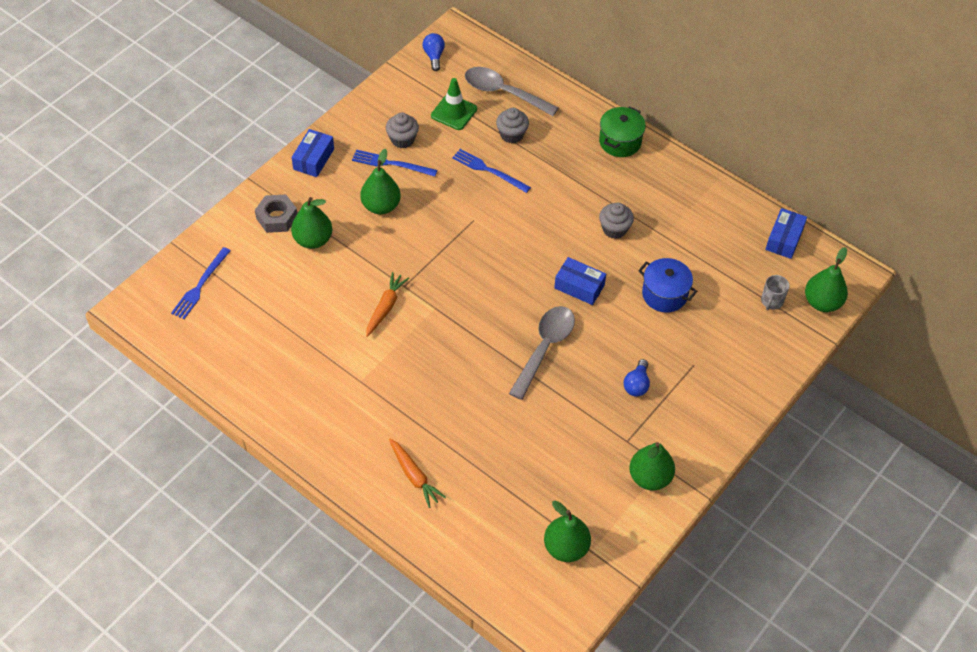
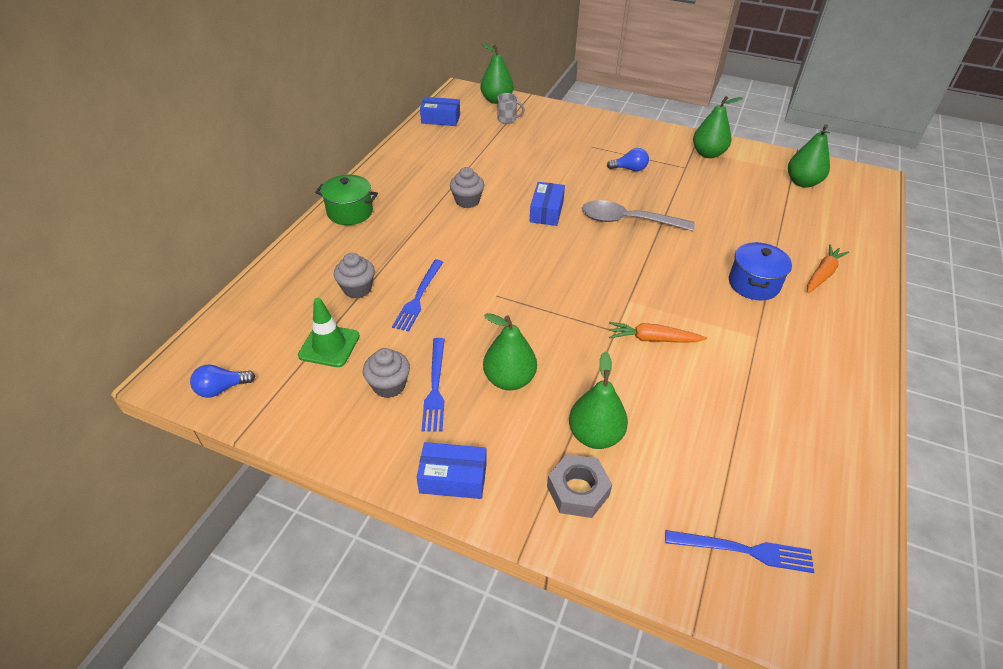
camera: 105 degrees left, 10 degrees down
(503, 92) = (287, 308): grey spoon -> none
(664, 294) = (528, 166): blue pot -> blue pot (753, 284)

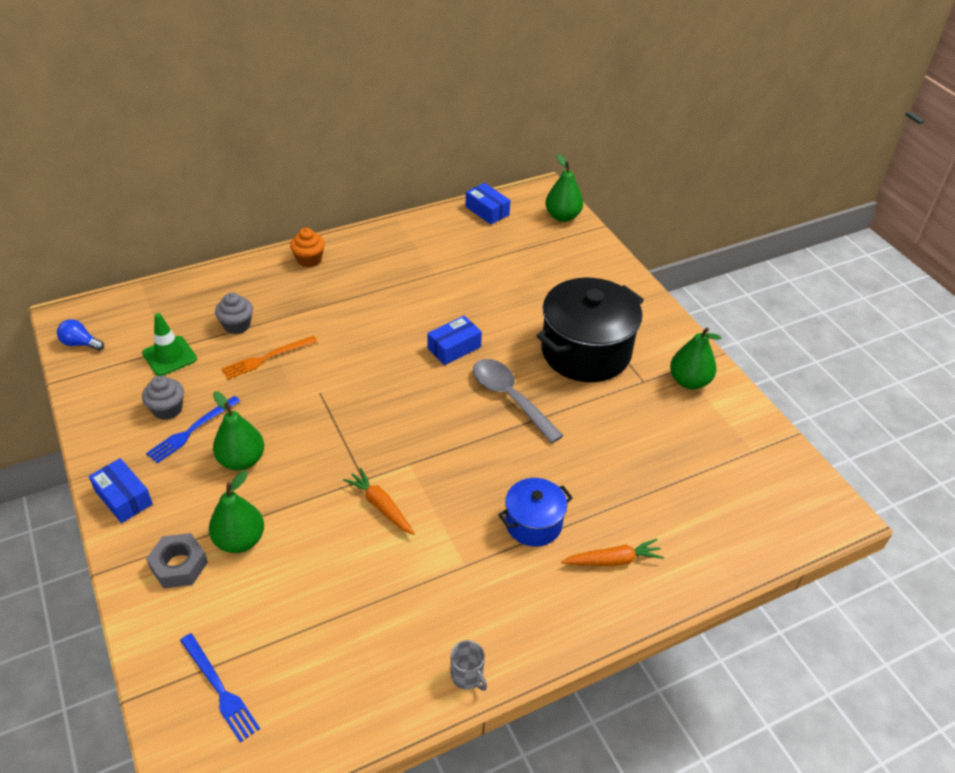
camera: 40 degrees right, 0 degrees up
(350, 212) = (309, 260): green pot -> orange cupcake
(419, 297) = (267, 358): blue fork -> orange fork
(467, 201) = (405, 300): grey cupcake -> none
(507, 119) = (545, 241): grey mug -> grey mug (467, 676)
(629, 169) = (586, 352): blue light bulb -> black pot
(802, 182) = (744, 468): green pear -> none

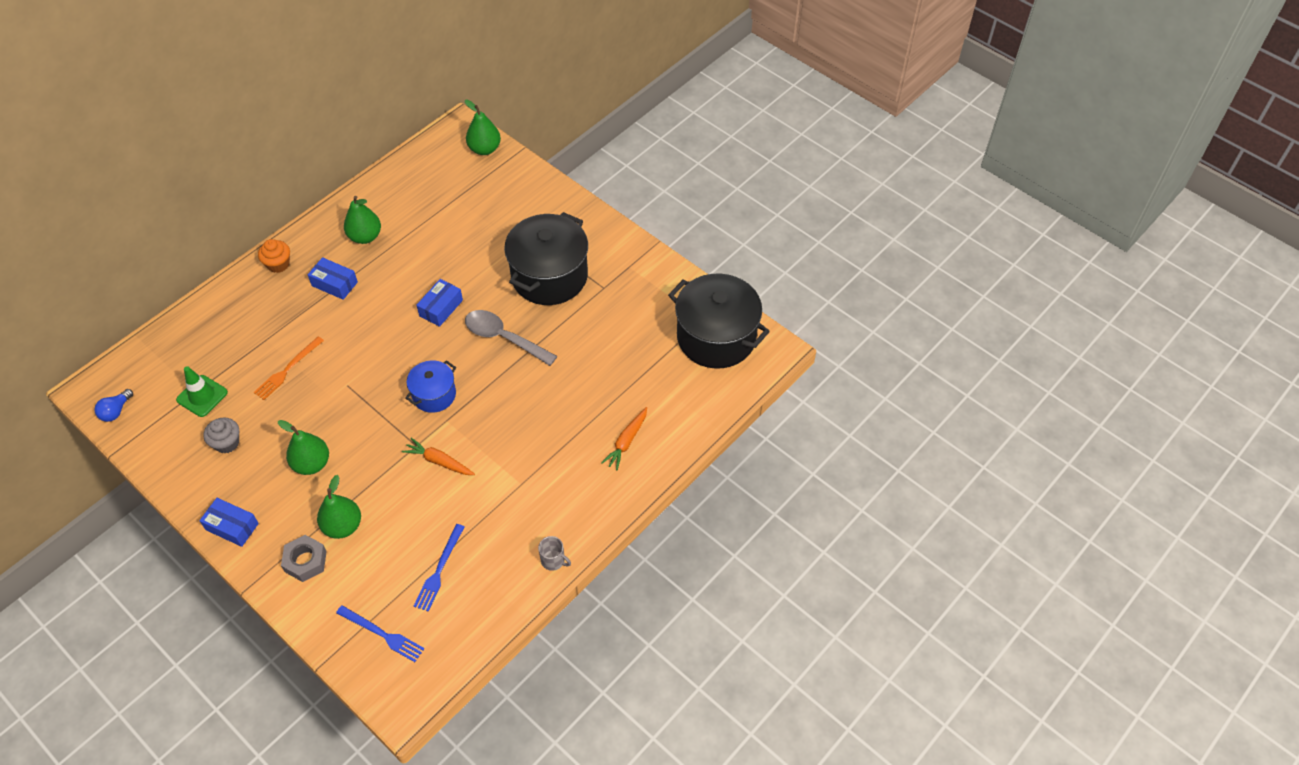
camera: 20 degrees left, 10 degrees up
(80, 344) = (116, 411): blue light bulb -> blue light bulb turned 60 degrees counterclockwise
(192, 431) = (257, 454): blue fork -> blue fork (439, 570)
(237, 325) = (246, 348): grey cupcake -> none
(487, 211) = (416, 164): blue box -> blue box (334, 284)
(533, 523) = (559, 434): blue pot -> blue pot (434, 395)
(613, 560) = (626, 442): orange carrot -> orange carrot turned 150 degrees clockwise
(689, 381) = (639, 276): green pear -> green pear (365, 237)
(764, 476) = (716, 337): none -> black pot

